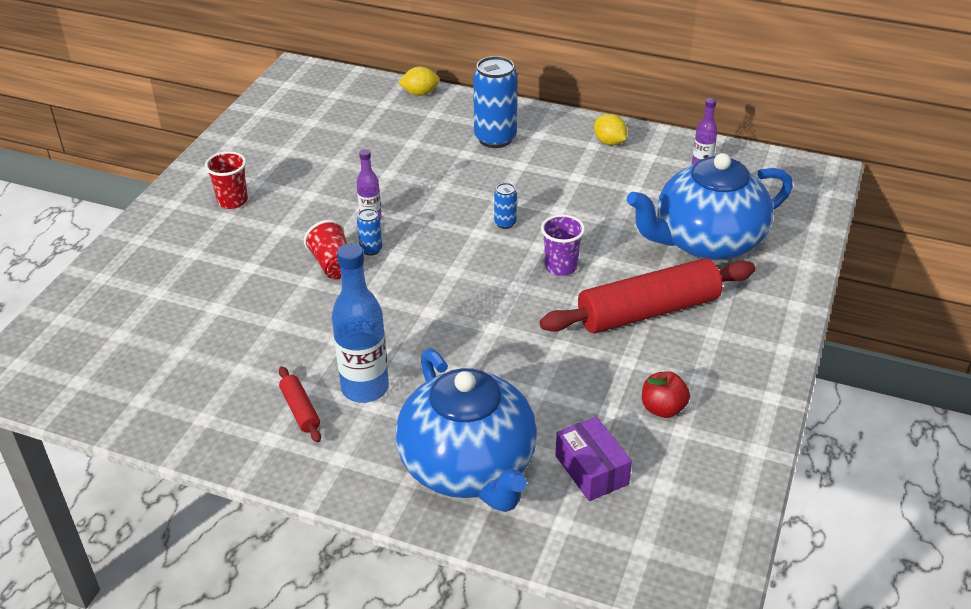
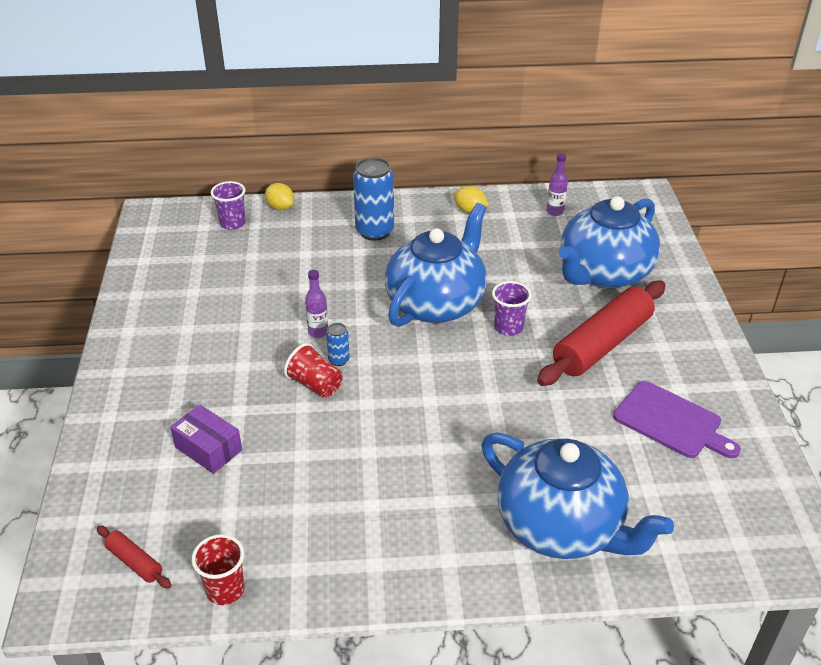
camera: 25 degrees left, 0 degrees up
(232, 201) = (177, 352): red cup -> red cup (225, 590)
(300, 410) = (382, 528): red rolling pin -> red rolling pin (134, 562)
(364, 97) = (232, 223): none -> purple cup
(365, 388) = (424, 488): blue bottle -> none
(420, 93) = (280, 207): yellow lemon -> yellow lemon turned 75 degrees clockwise
(505, 223) = (436, 303): blue can -> blue teapot
(591, 470) = (656, 492): purple box -> purple box (208, 448)
(663, 409) = (671, 421): red apple -> purple cutting board

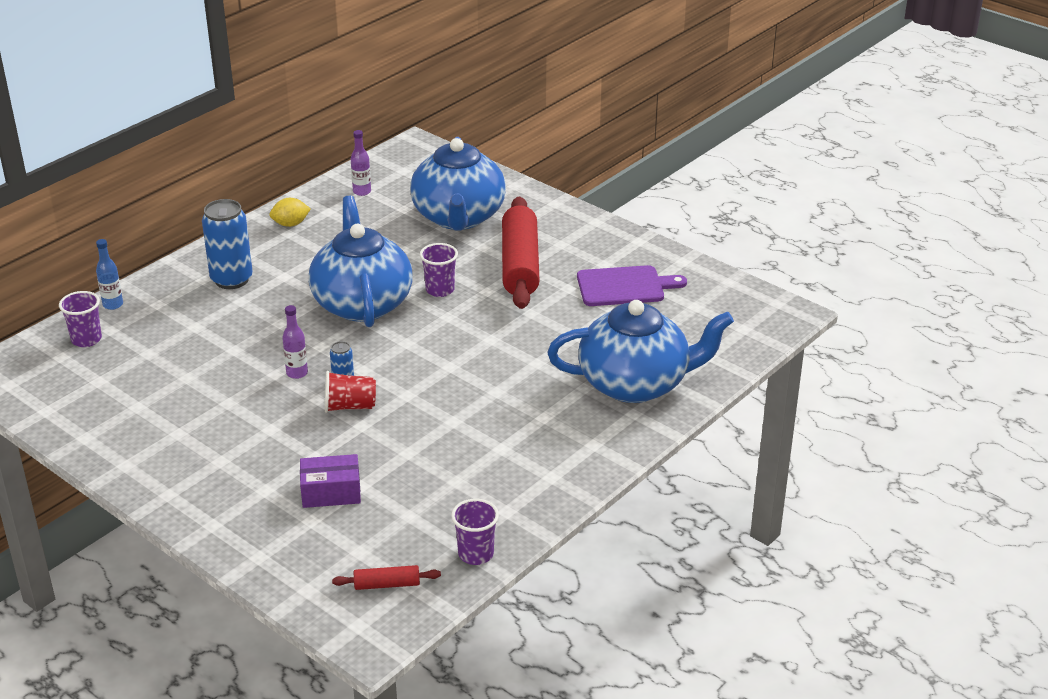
camera: 45 degrees left, 5 degrees down
(225, 590) = (476, 554): red cup -> purple cup
(280, 207) = (113, 305): yellow lemon -> blue bottle

